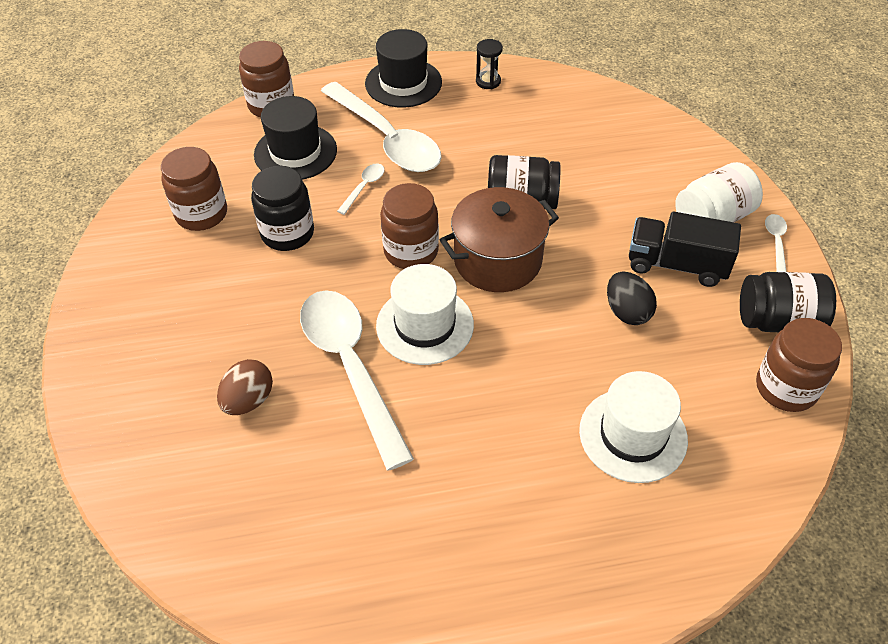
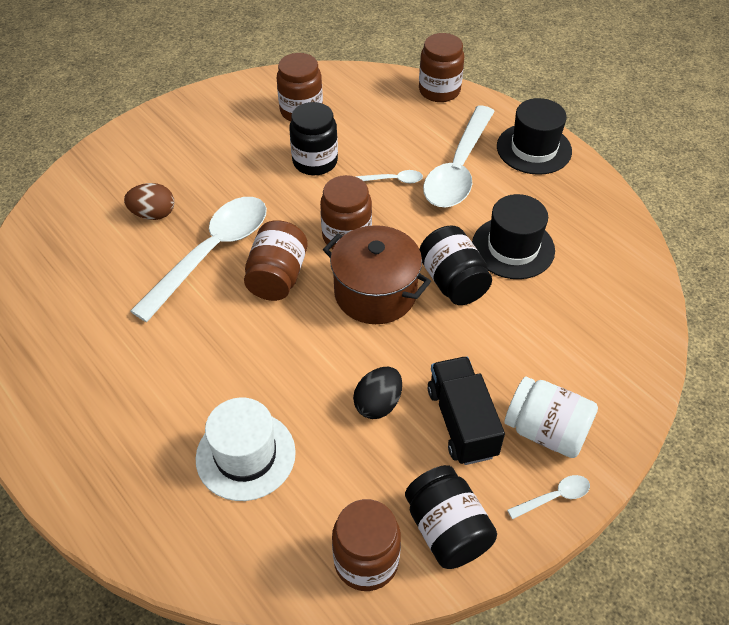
camera: 60 degrees right, 0 degrees up
(295, 152) = (400, 126): black hat -> black hat (513, 248)
(425, 325) = (277, 277): white hat -> brown jar
(488, 81) = (587, 199): black hourglass -> none

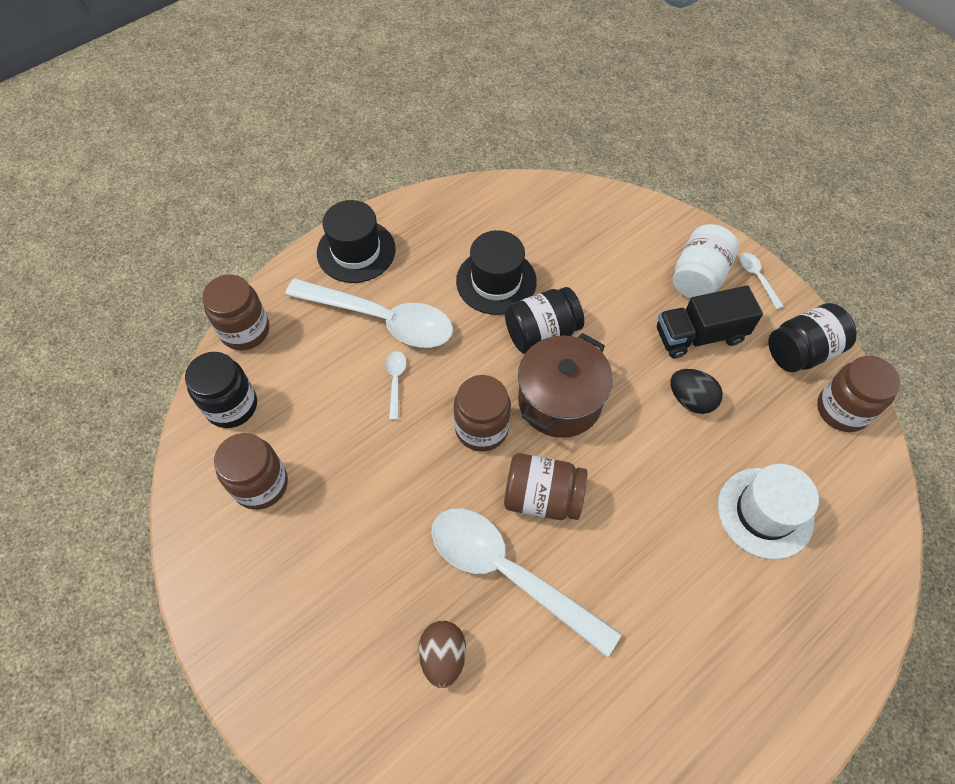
camera: 90 degrees left, 10 degrees up
(315, 161) = (359, 465): black jar -> black jar (232, 406)

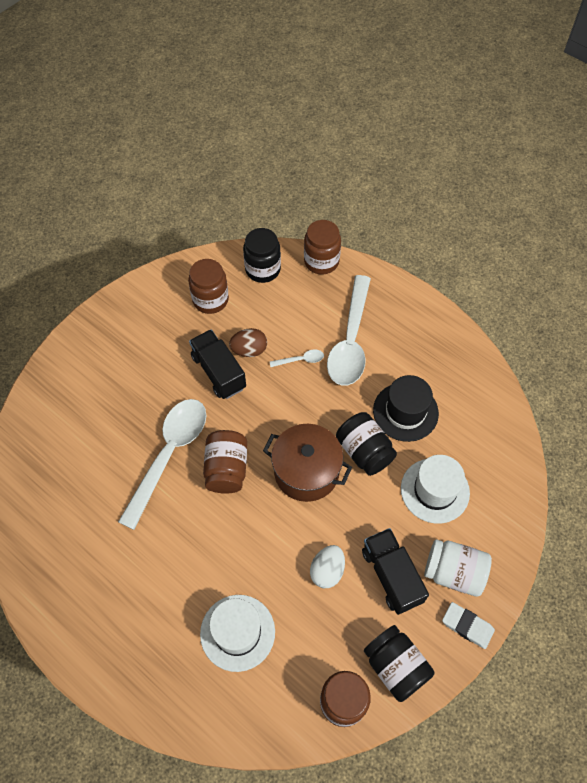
camera: 80 degrees right, 0 degrees up
(356, 251) = (407, 311): black hat -> none
(388, 488) = (219, 372): none -> black truck
(443, 656) = (112, 424): brown egg -> brown egg (249, 350)
(481, 428) = (273, 421): brown jar -> none
(601, 274) = (435, 490): none -> white hat
(691, 400) = (327, 571): black egg -> white egg
(757, 278) = (467, 626): white spoon -> white eraser

